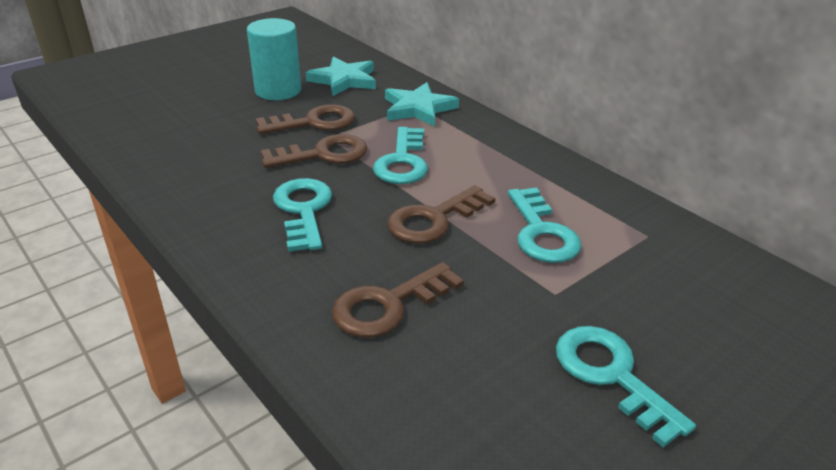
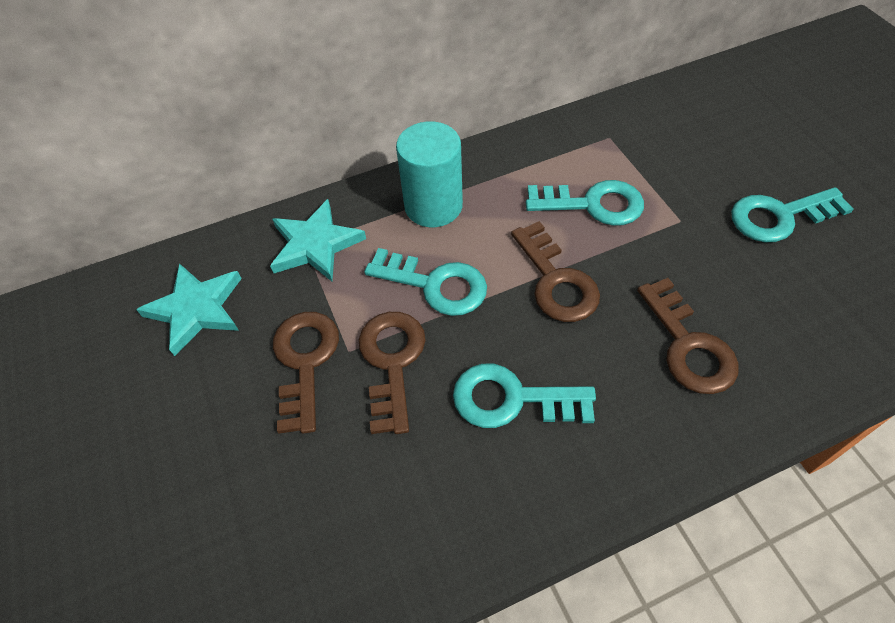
camera: 70 degrees left, 20 degrees up
(278, 90) = (187, 396): turquoise cylinder -> turquoise cylinder (433, 206)

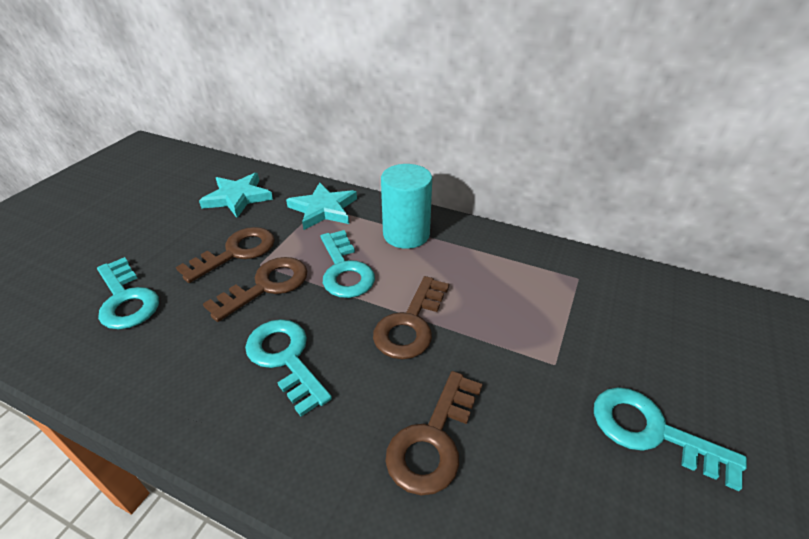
camera: 45 degrees right, 15 degrees down
(593, 204) = (503, 304): turquoise key -> turquoise key (126, 299)

